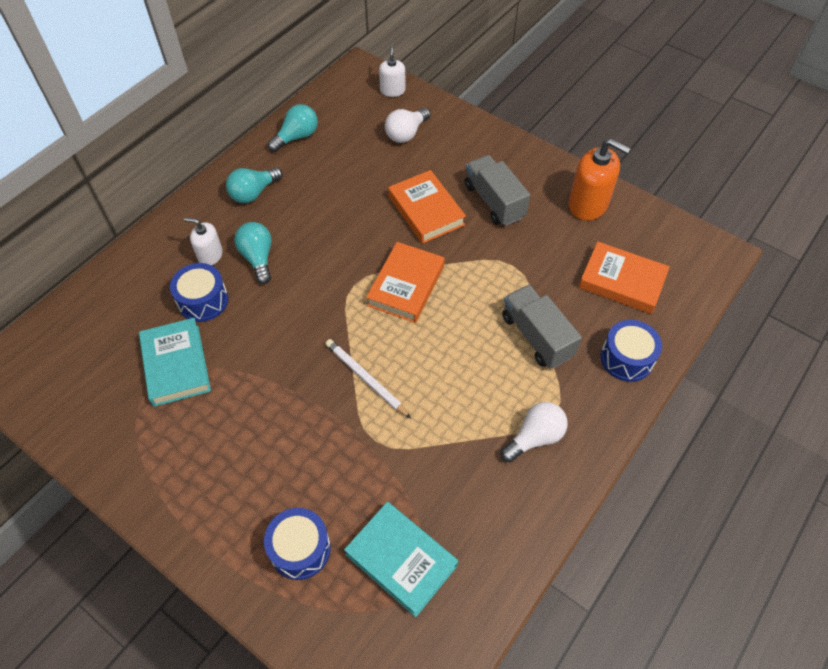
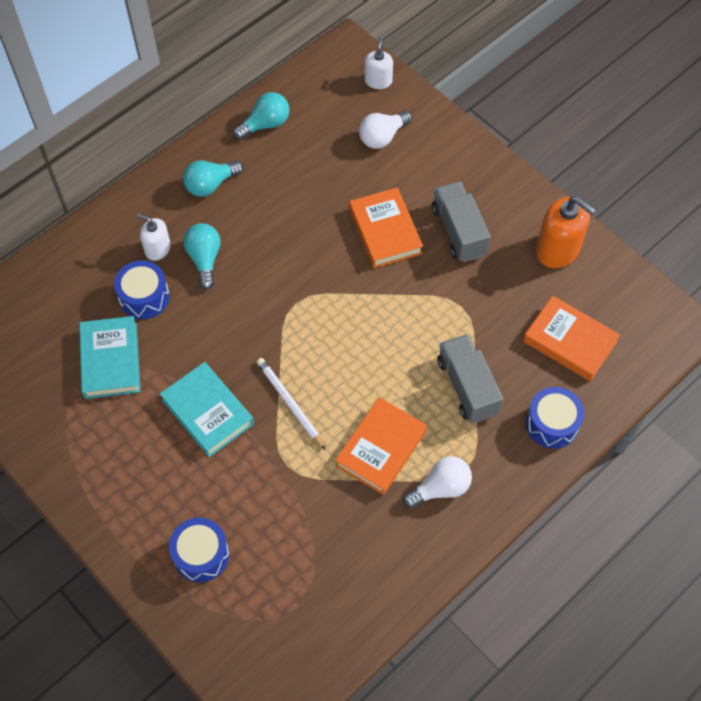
camera: 10 degrees right, 5 degrees up
(401, 560) = (290, 580): turquoise book -> turquoise book (207, 412)
(406, 286) = (347, 312): orange book -> orange book (381, 448)

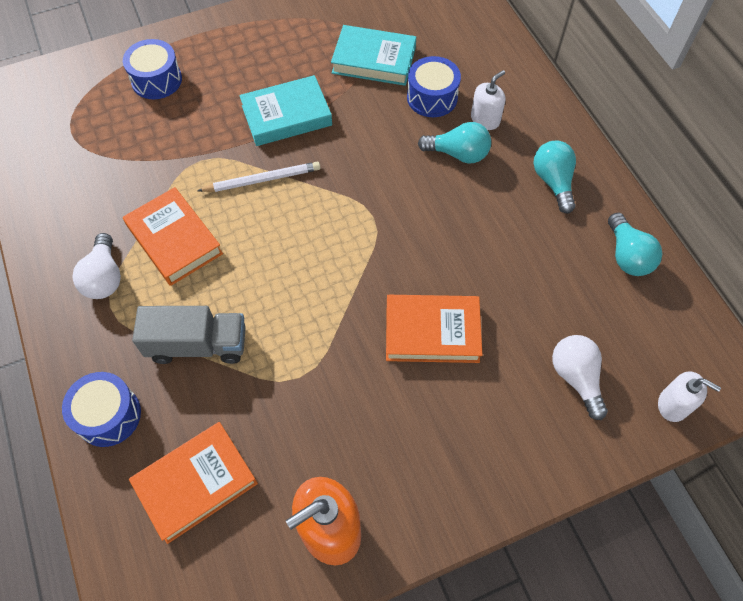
camera: 110 degrees right, 0 degrees up
(459, 231) = (402, 415): grey truck -> none

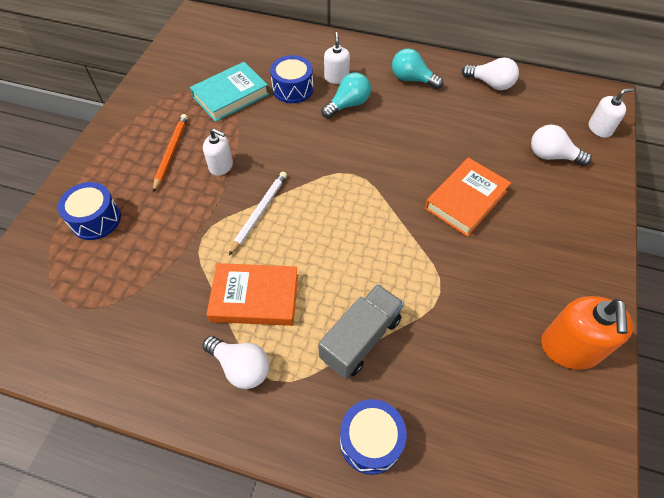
camera: 50 degrees left, 5 degrees down
(196, 483) = (476, 412): orange book -> none
(267, 71) = (171, 152): none -> orange pencil
(286, 115) = (221, 166): turquoise book -> white soap dispenser
(627, 255) = (490, 84): turquoise light bulb -> white light bulb

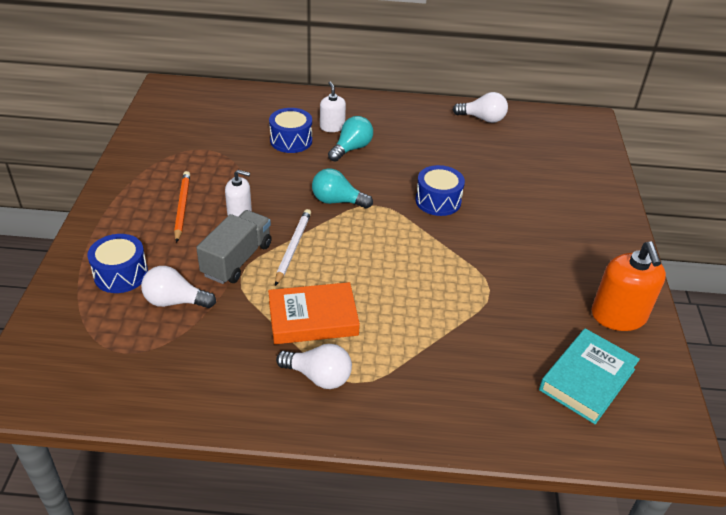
camera: 15 degrees left, 15 degrees down
(231, 96) = (228, 152): turquoise book -> turquoise book (587, 379)
(360, 338) = (427, 336): grey truck -> grey truck (237, 260)
(370, 441) = (464, 415): blue drum -> blue drum (438, 201)
(412, 79) = (407, 122): turquoise light bulb -> turquoise light bulb (337, 201)
(466, 200) = (490, 214): orange book -> none
(552, 156) = (556, 170): white light bulb -> white light bulb (175, 301)
(599, 128) = (592, 145): white soap dispenser -> none

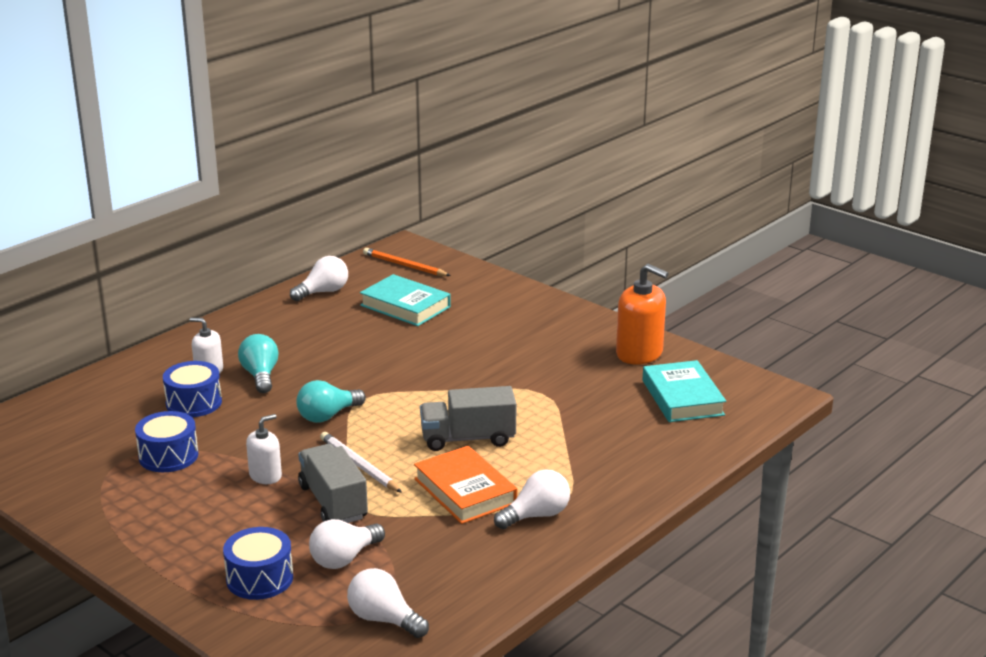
camera: 50 degrees left, 15 degrees down
(117, 361) = (384, 619): none -> white light bulb
(182, 207) = (206, 506): orange pencil -> orange pencil (404, 266)
(313, 318) = (465, 491): orange book -> orange book turned 60 degrees counterclockwise
(383, 283) = (468, 438): none -> grey truck
(438, 201) = (403, 366): blue drum -> blue drum (168, 456)
(515, 161) = (405, 306): none -> turquoise book

